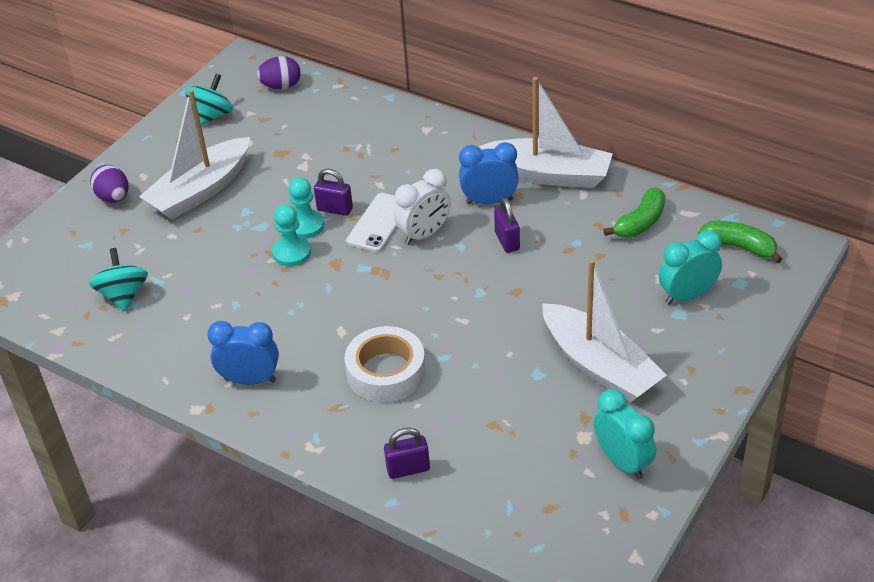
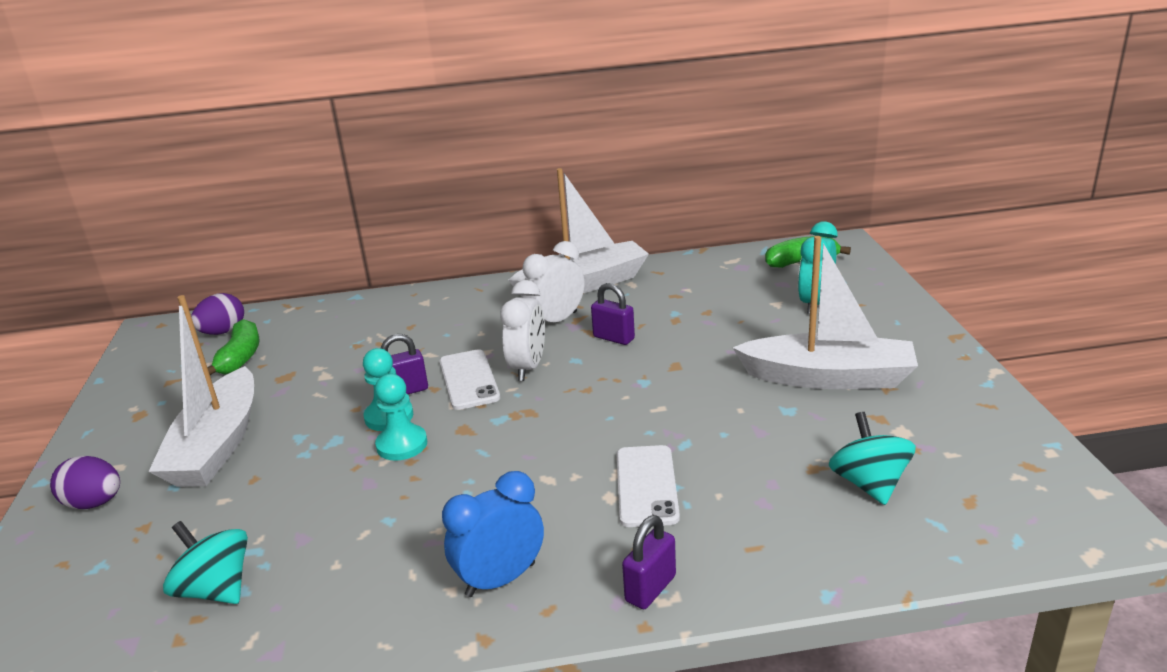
camera: 40 degrees left, 15 degrees down
(212, 116) = (160, 383): turquoise spinning top -> turquoise spinning top (869, 484)
(386, 372) = (646, 486): white tape -> white phone
(408, 469) = (796, 554): purple padlock -> purple padlock (650, 588)
(489, 201) = (556, 321): blue clock -> white clock
(622, 462) = (962, 430): turquoise clock -> none
(640, 223) = (706, 280): green banana -> green banana (240, 358)

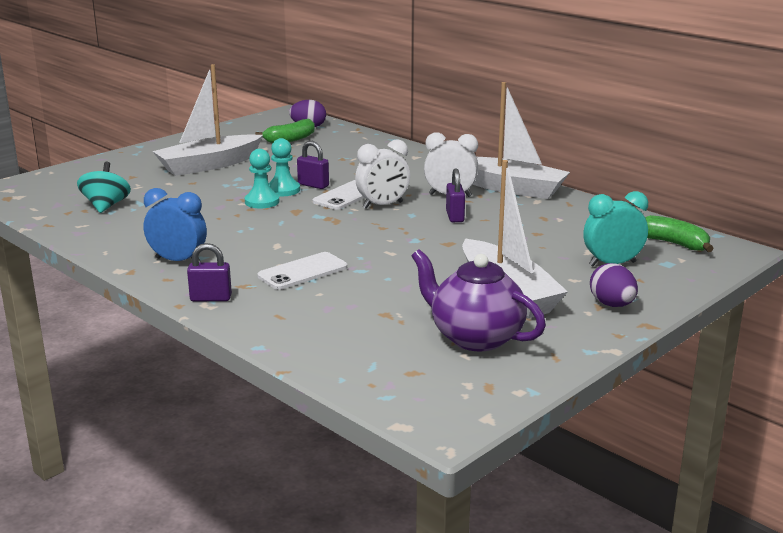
camera: 50 degrees right, 5 degrees down
(95, 503) = (137, 161): purple egg -> purple egg (612, 305)
(869, 484) = (389, 335): turquoise spinning top -> none
(915, 433) = (475, 337): none -> purple teapot

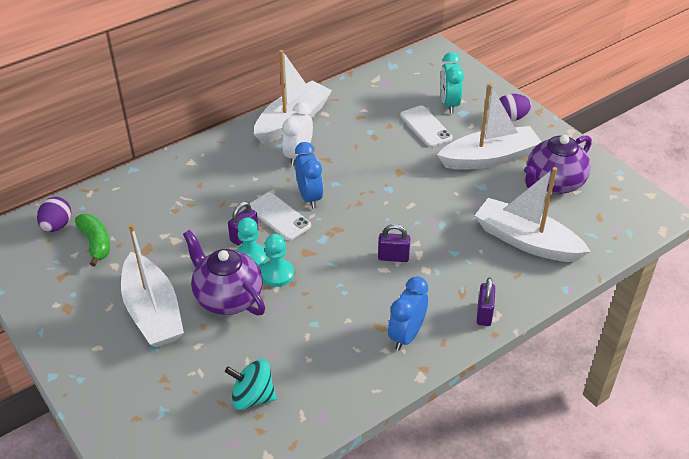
camera: 80 degrees left, 20 degrees up
(228, 187) = (227, 297): none -> purple teapot
(302, 271) = (440, 257): white phone -> white phone (425, 126)
(345, 320) = (526, 241): none -> white boat
(383, 205) = (309, 197): white clock -> blue clock
(455, 216) = (346, 160): purple padlock -> purple padlock (393, 257)
(674, 243) = (420, 71): green banana -> none

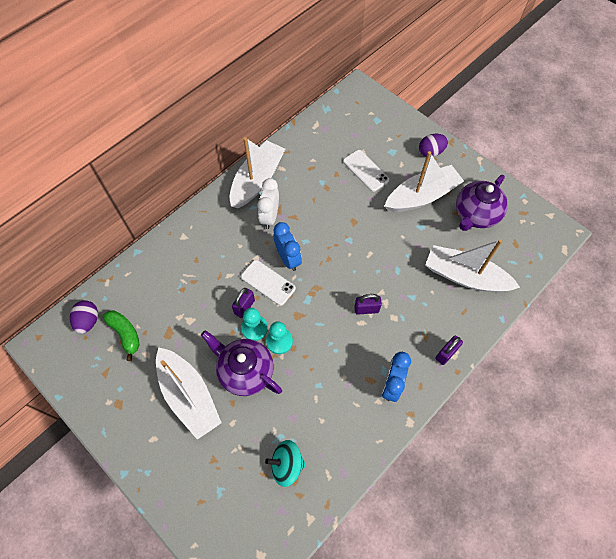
camera: 10 degrees left, 20 degrees up
(449, 104) = (379, 144): turquoise clock -> none
(484, 314) = (446, 353): purple padlock -> purple padlock turned 45 degrees clockwise

